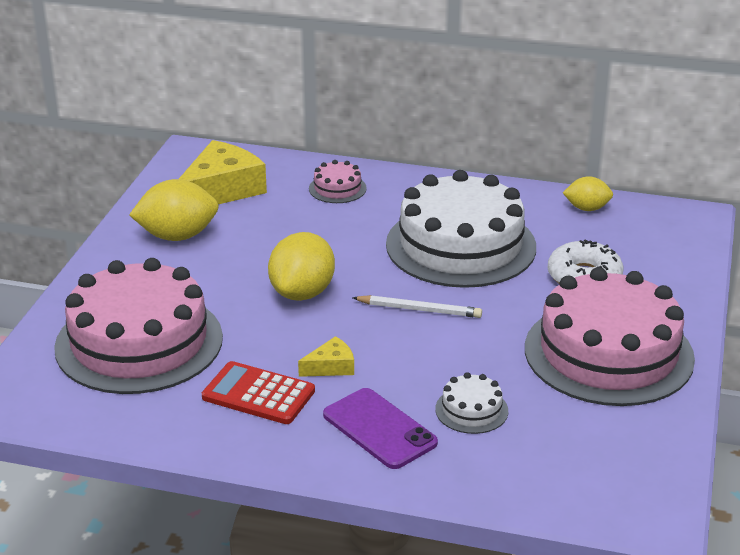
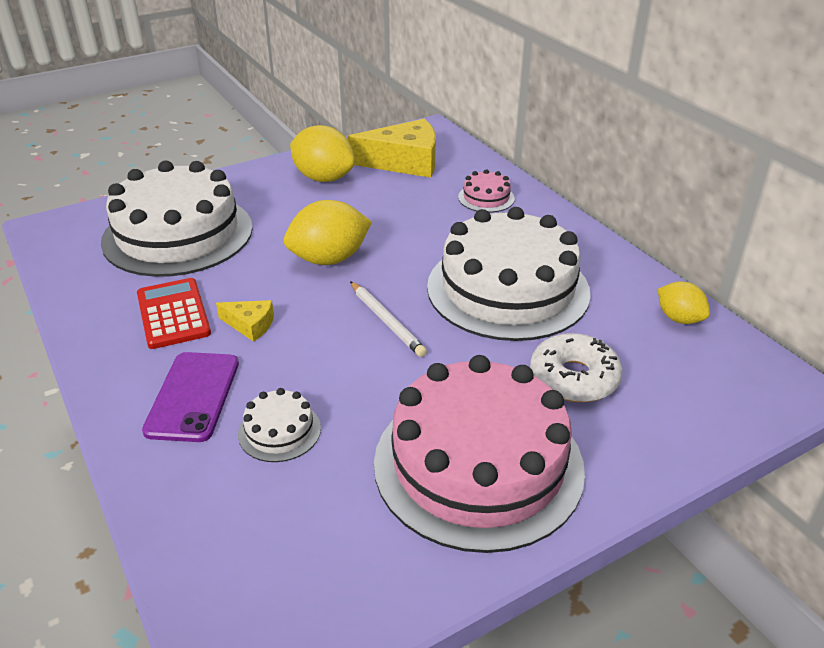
camera: 45 degrees right, 5 degrees up
(139, 342) = (178, 234): pink cake -> white cake

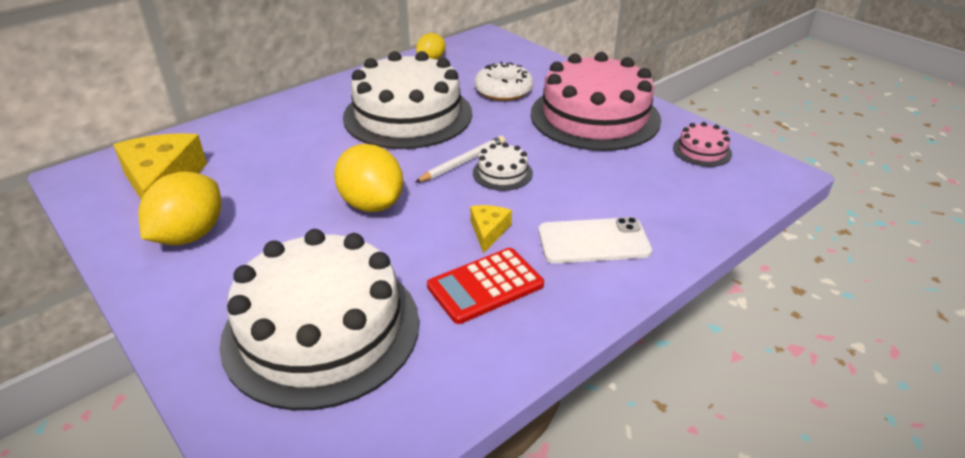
camera: 100 degrees left, 0 degrees up
(193, 396) = (593, 241): purple phone -> white phone
(279, 431) = (607, 191): white cake -> white cake (502, 173)
(486, 198) = (257, 131): pink cake -> pink cake (702, 151)

